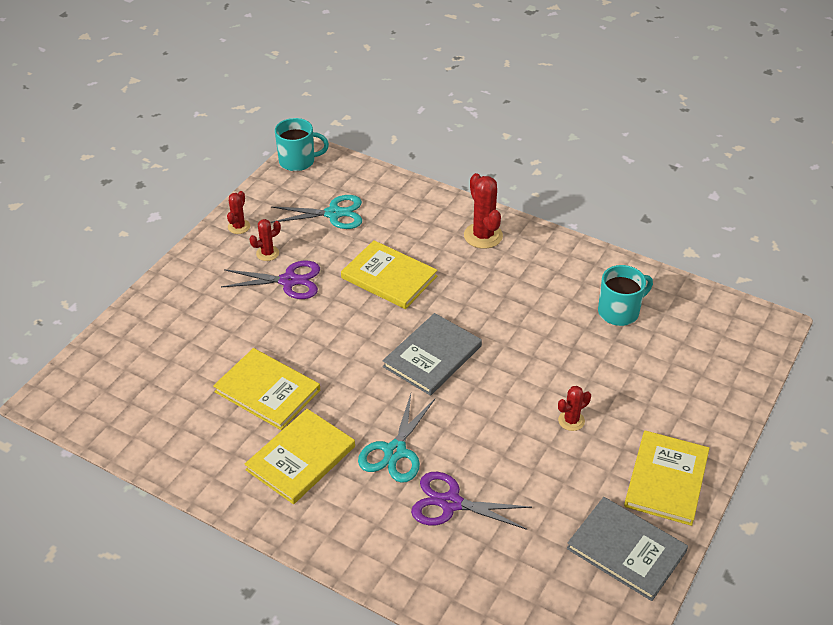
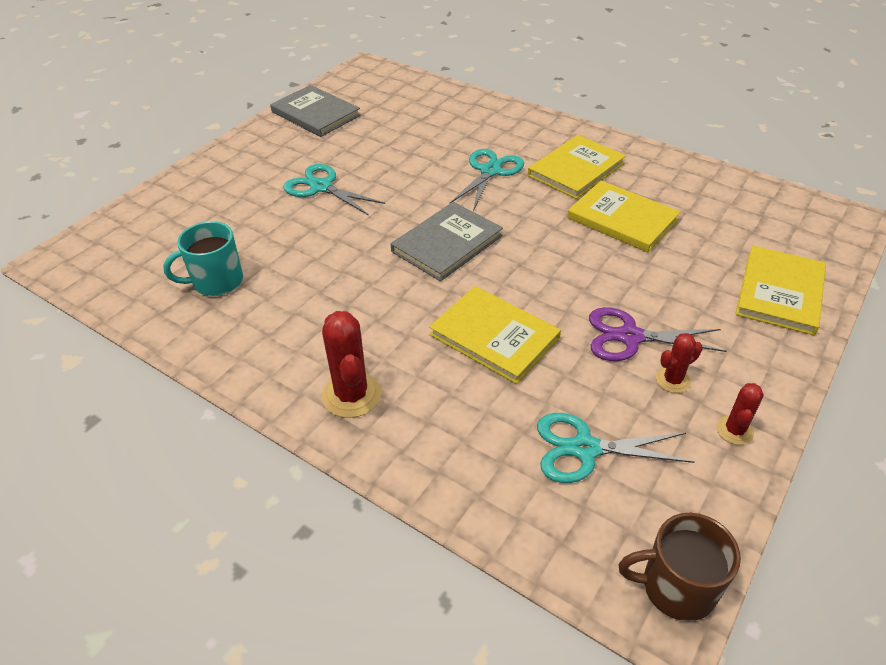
camera: 175 degrees left, 0 degrees up
(298, 161) = (676, 587): turquoise mug -> brown mug
(450, 503) = (445, 140): purple scissors -> none
(571, 421) = (321, 187): red cactus -> turquoise scissors
(666, 479) = (259, 148): yellow book -> yellow book (780, 292)

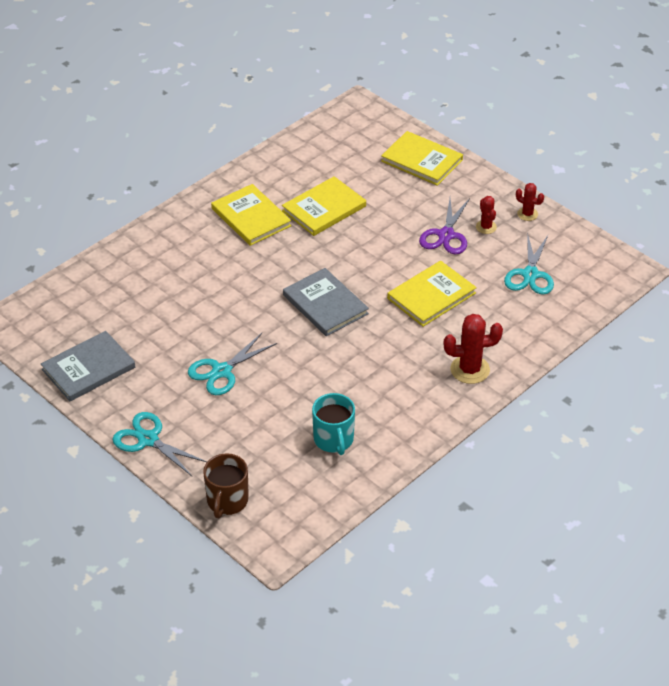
camera: 80 degrees left, 0 degrees up
(490, 171) = (235, 265): turquoise scissors -> turquoise scissors (148, 439)
(676, 587) = (618, 262): brown mug -> brown mug (227, 501)

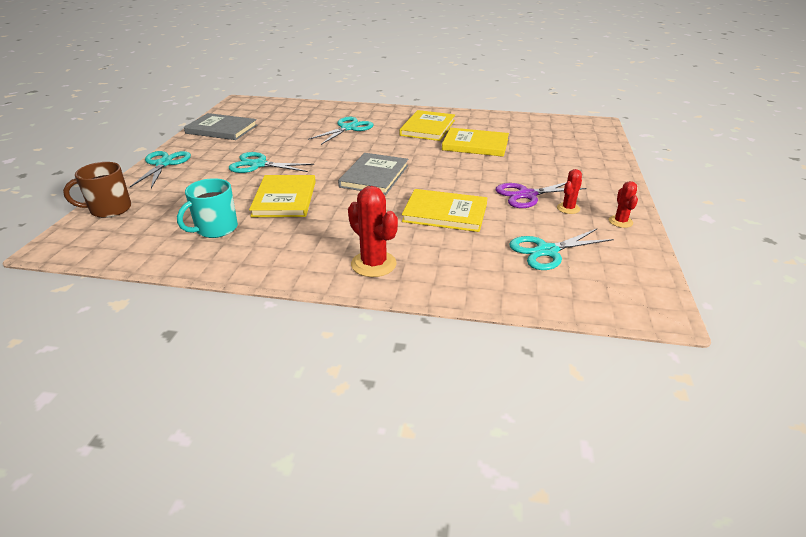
camera: 55 degrees right, 10 degrees down
(191, 272) = (348, 128): none -> turquoise scissors
(421, 160) = (590, 159): yellow book -> yellow book (284, 198)

